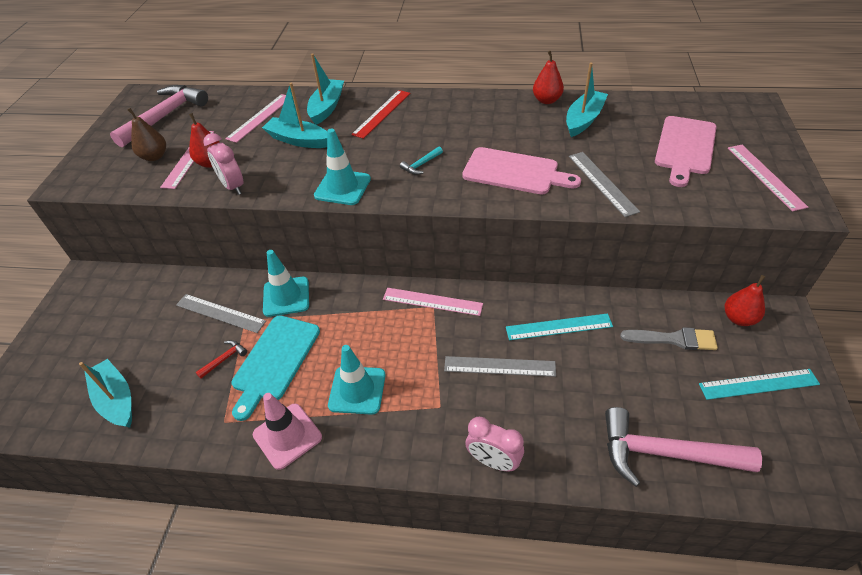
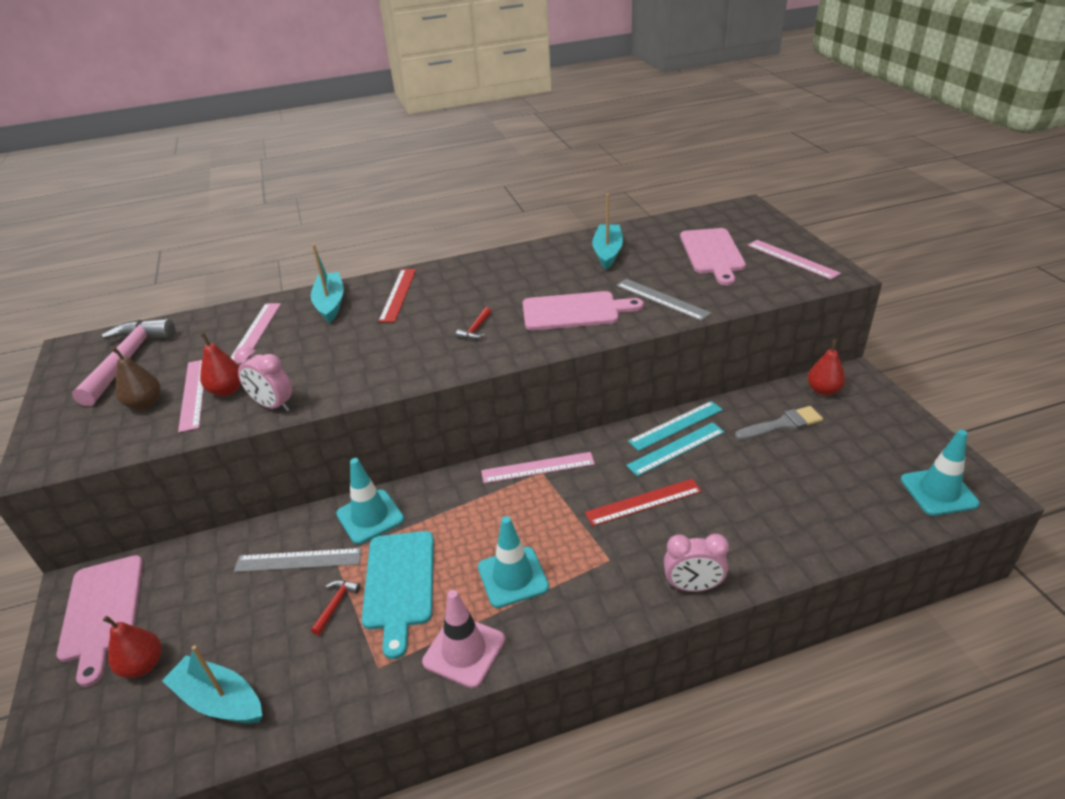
camera: 25 degrees left, 10 degrees down
(86, 303) = (102, 612): none -> pink cutting board
(298, 140) = (320, 342): turquoise boat -> none
(342, 187) = (405, 371): turquoise traffic cone -> turquoise traffic cone (938, 492)
(421, 165) = (476, 329): turquoise hammer -> red hammer
(499, 366) = (643, 502): grey ruler -> red ruler
(546, 100) = (561, 244): red pear -> red pear (143, 665)
(665, 453) = (835, 519): pink hammer -> none
(758, 384) = (872, 436): turquoise ruler -> turquoise ruler (676, 425)

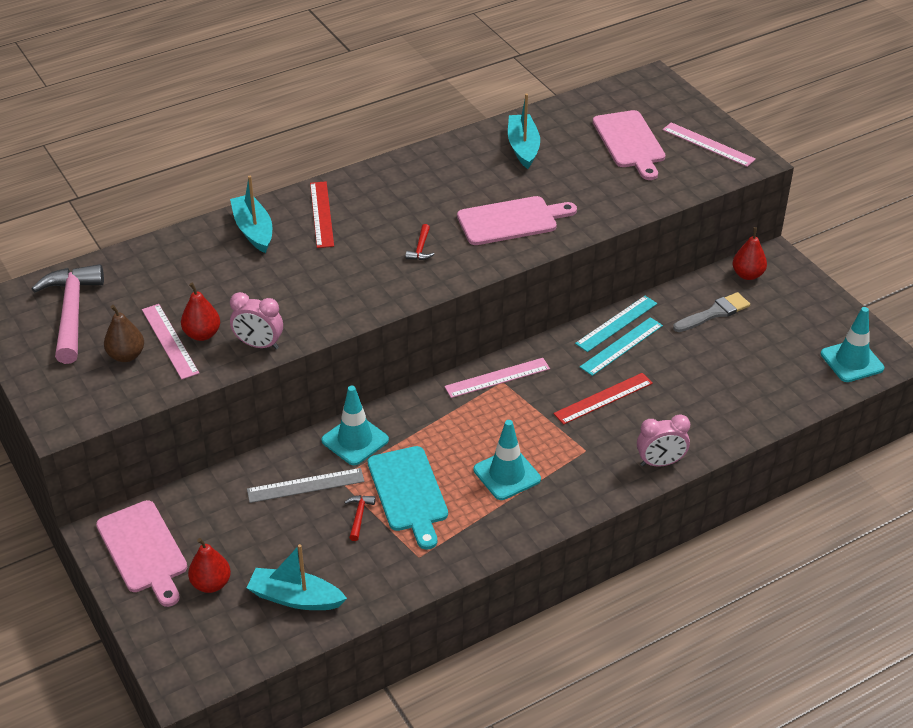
camera: 15 degrees left, 5 degrees up
(256, 332) = (191, 269): pink ruler -> none
(464, 651) = (486, 535): pink traffic cone -> none
(662, 299) = (592, 200): grey ruler -> none

